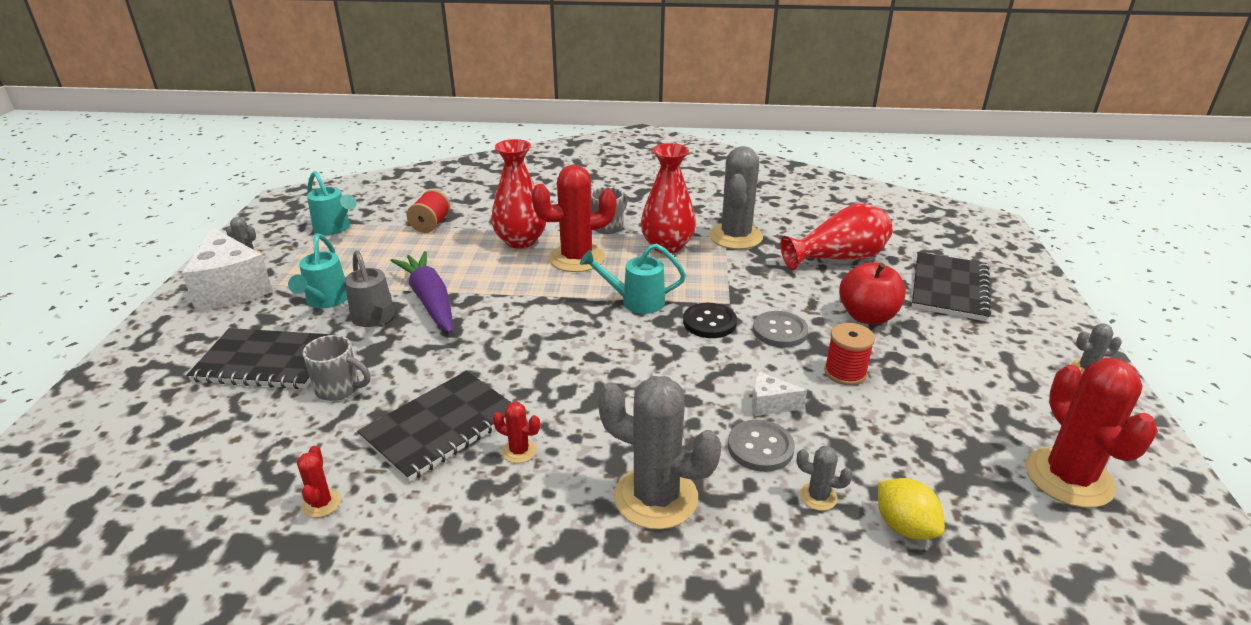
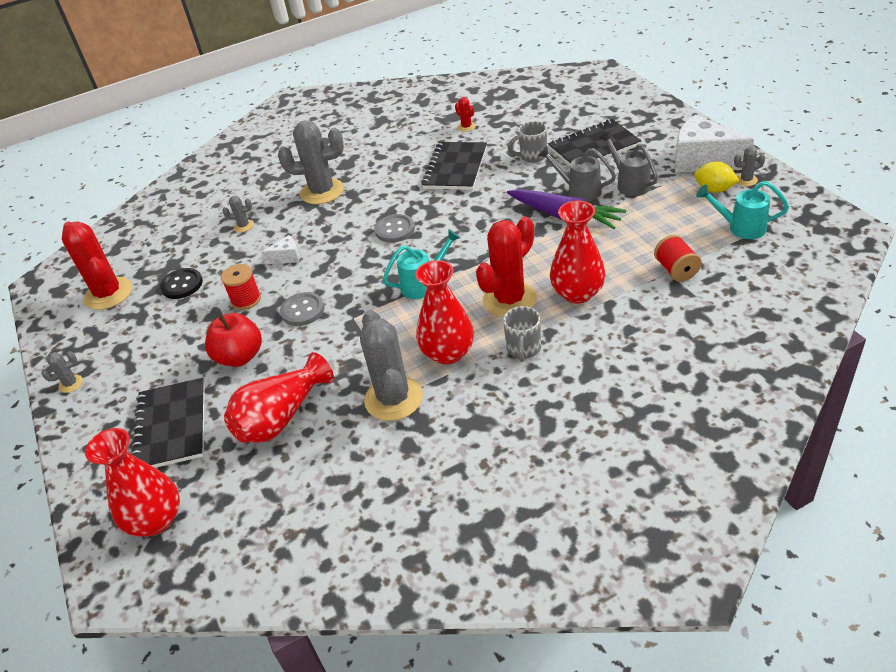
camera: 155 degrees right, 10 degrees up
(325, 301) = (629, 183): turquoise watering can -> grey watering can
(519, 451) = (404, 177): red cactus -> none
(709, 322) = (357, 293): black button -> black button (182, 285)
(760, 447) = (282, 233): grey button -> grey button (395, 230)
(904, 526) = (198, 232): yellow lemon -> yellow lemon (714, 190)
(960, 239) = (156, 520): none -> red vase

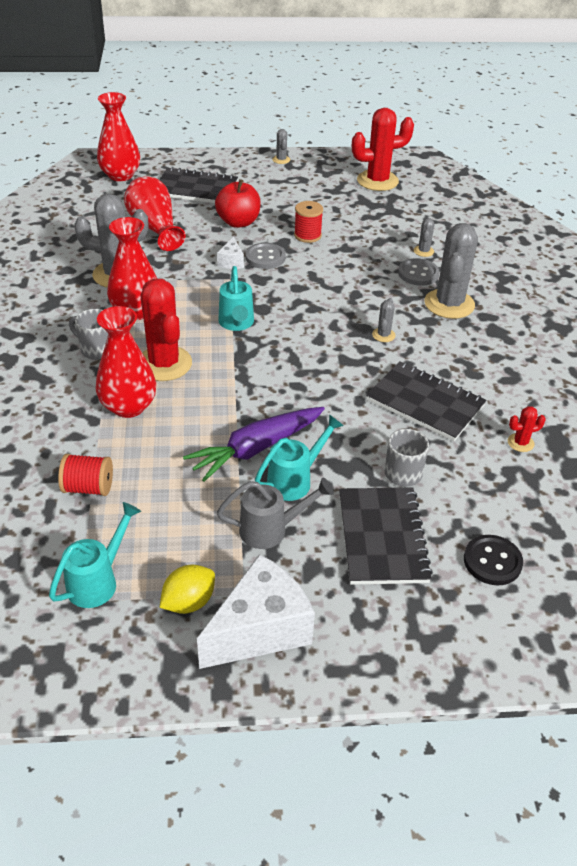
camera: 105 degrees right, 0 degrees up
(182, 285) = (358, 211): black button -> black button (492, 561)
(287, 257) = (350, 264): white cheese -> white cheese (231, 262)
(395, 230) = (338, 330): grey button -> grey button (418, 273)
(578, 190) = (295, 480): grey watering can -> turquoise watering can
(746, 180) = (179, 648): grey cactus -> grey cactus (383, 335)

